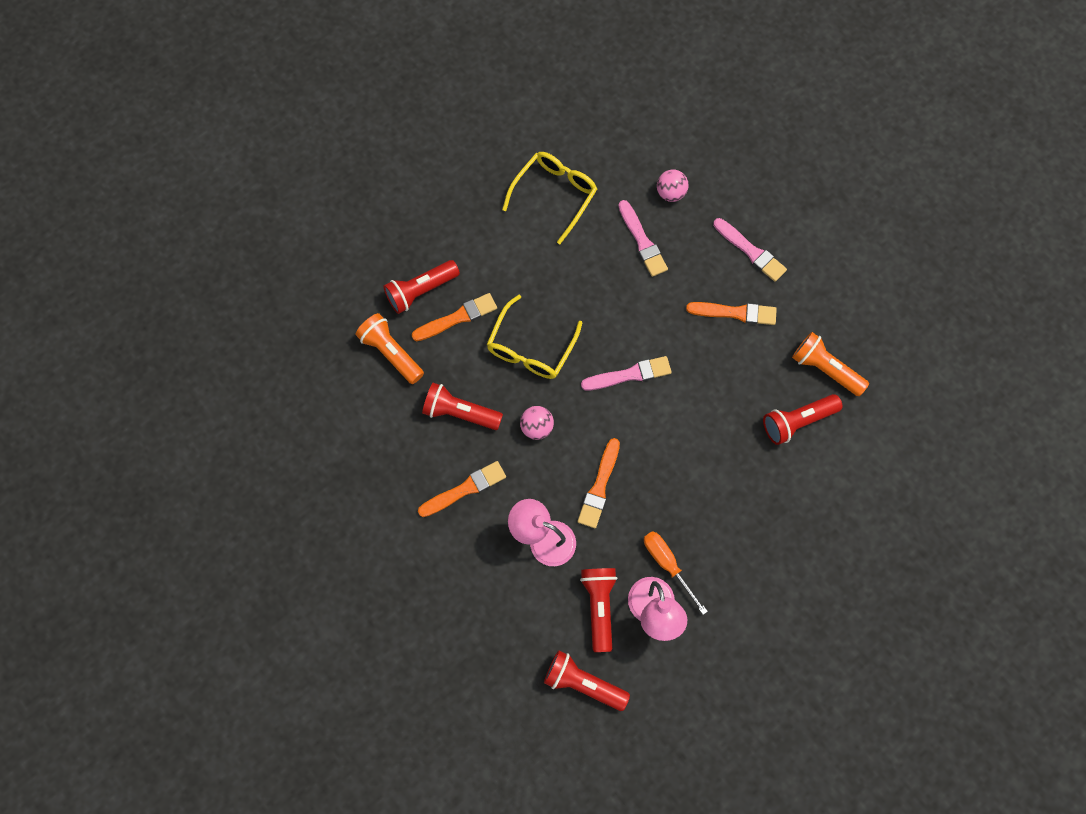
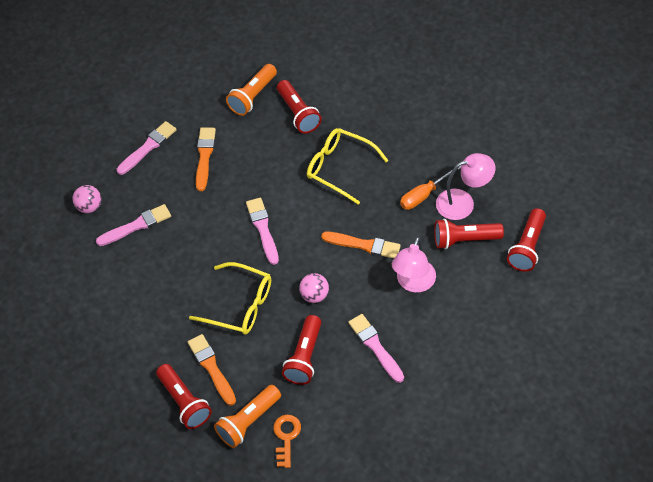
camera: 90 degrees left, 15 degrees down
(369, 390) = (286, 437): none -> orange key
(465, 489) = (375, 347): orange brush -> pink brush
(554, 195) = (87, 297): yellow glasses -> yellow glasses (340, 168)

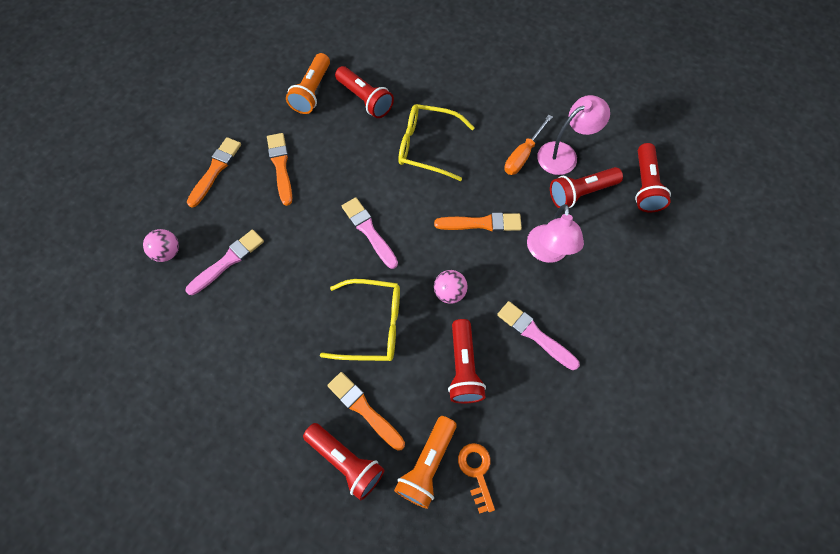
camera: 20 degrees left, 10 degrees up
(148, 147) = (215, 170): pink brush -> orange brush

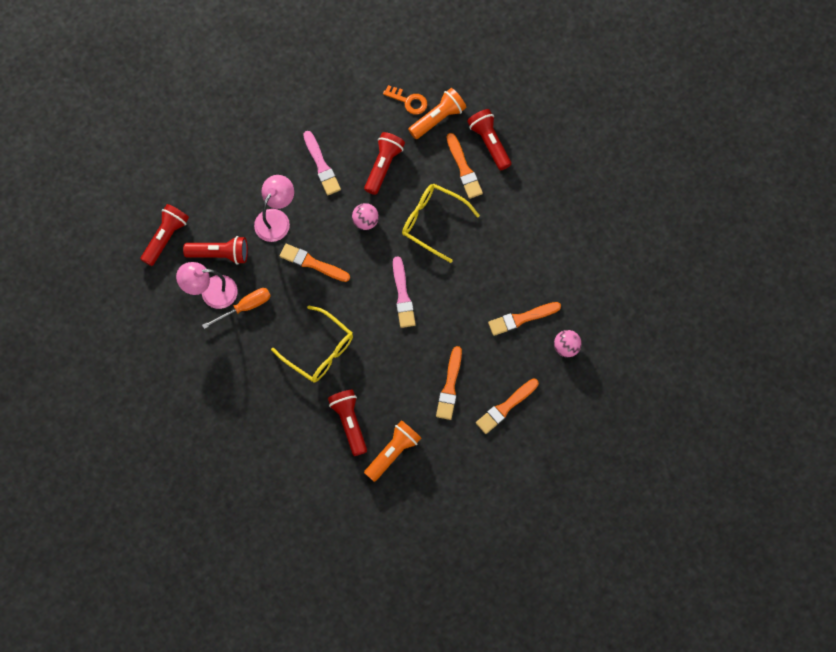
camera: 155 degrees left, 5 degrees up
(227, 261) = (522, 318): pink brush -> orange brush
(476, 471) = (408, 101): orange key -> orange key turned 75 degrees counterclockwise

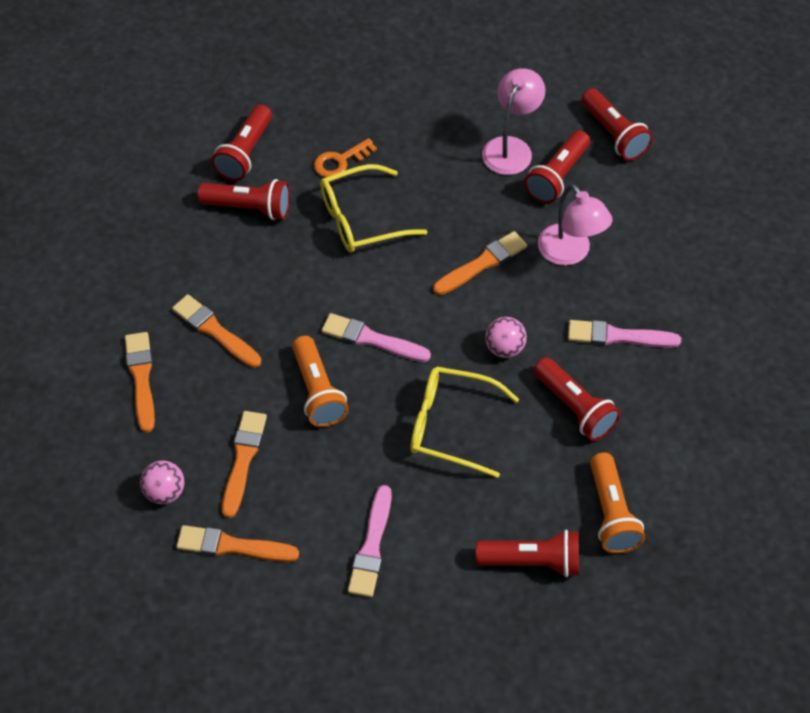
camera: 120 degrees right, 15 degrees down
(245, 307) = (469, 172): orange screwdriver -> none
(307, 452) = (245, 153): none -> red flashlight
(393, 452) = (180, 233): orange flashlight -> orange flashlight (317, 391)
(408, 101) = (661, 489): orange key -> orange key (340, 161)
(433, 222) = (452, 426): yellow glasses -> yellow glasses turned 135 degrees counterclockwise
(463, 168) = (511, 505): orange brush -> orange brush (233, 546)
(530, 224) = (371, 546): none -> pink brush

